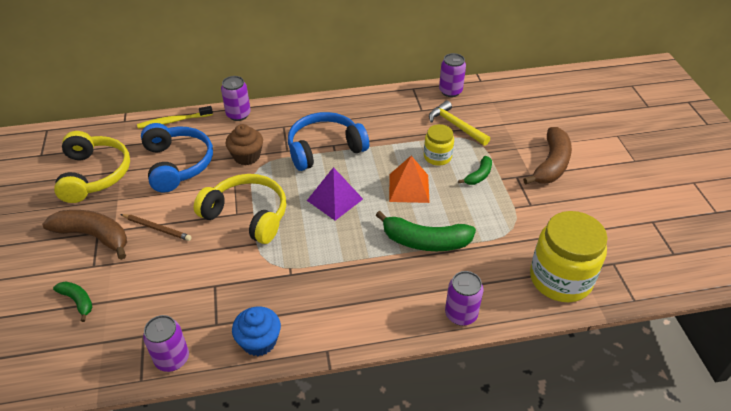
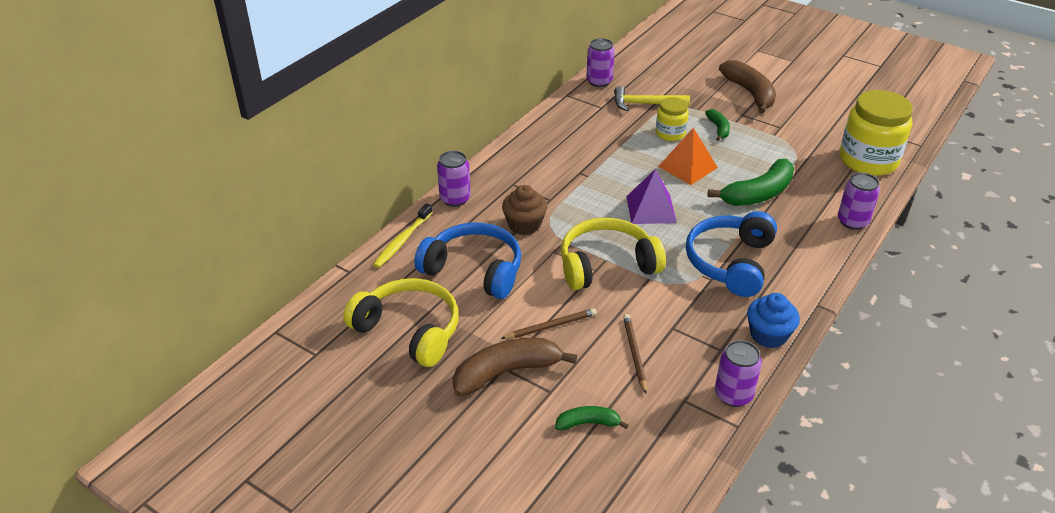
camera: 45 degrees left, 5 degrees down
(167, 283) = (634, 354): none -> brown pencil
(325, 149) = (578, 179): blue headphones -> blue headphones (730, 262)

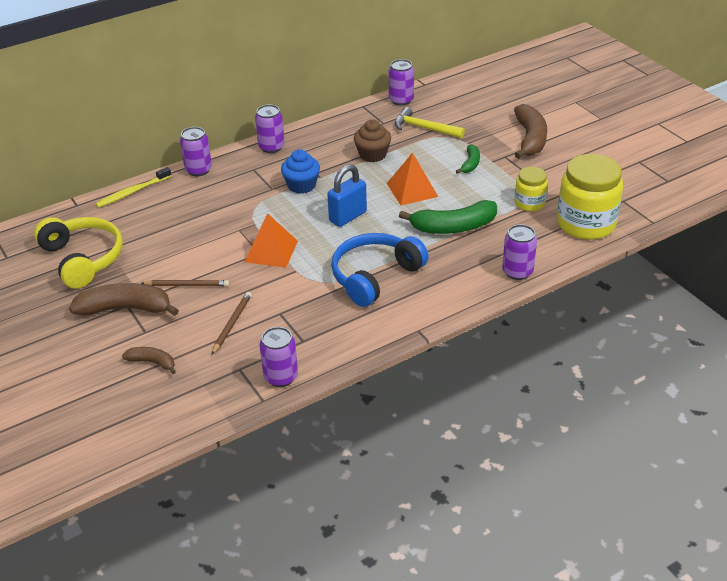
camera: 25 degrees right, 0 degrees up
(474, 270) = (166, 228): blue headphones -> none
(511, 157) = (271, 147): none -> purple can
(524, 225) = (234, 203): brown cupcake -> brown cupcake (372, 155)
(588, 423) = (152, 362): green banana -> brown banana
(606, 265) = (271, 251): yellow headphones -> orange pyramid
(651, 209) = (348, 216): purple pyramid -> blue padlock
(670, 133) = (423, 158): yellow jar -> yellow jar (529, 203)
(768, 335) = (352, 341): blue cupcake -> blue cupcake (301, 185)

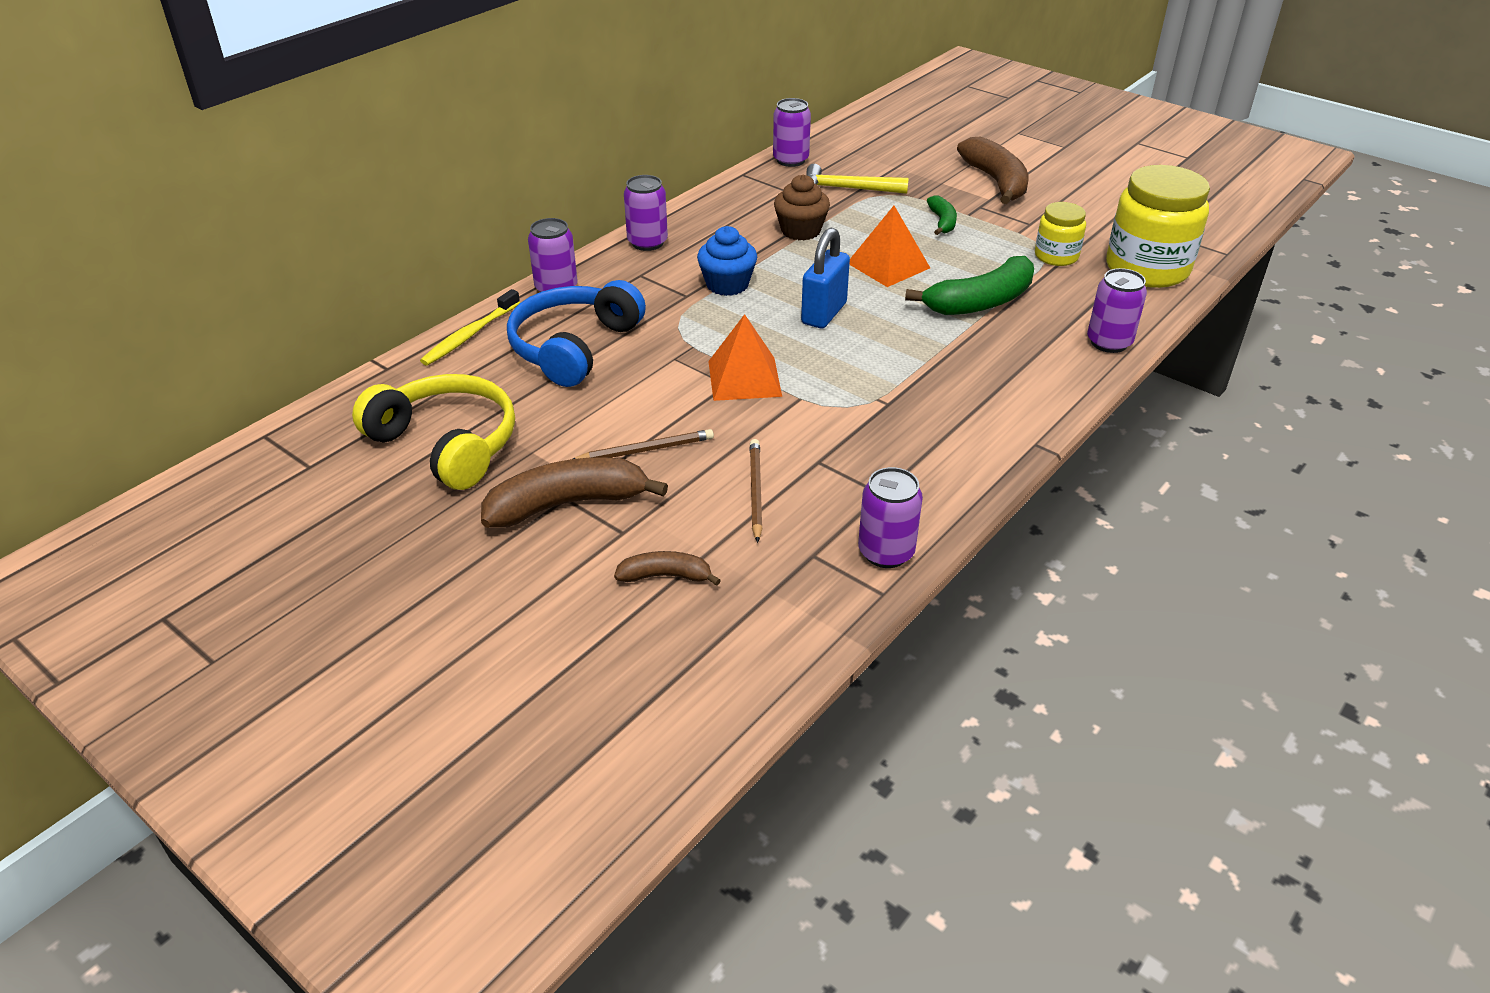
camera: 20 degrees left, 0 degrees up
(375, 276) = (921, 384): blue headphones -> blue headphones (574, 347)

